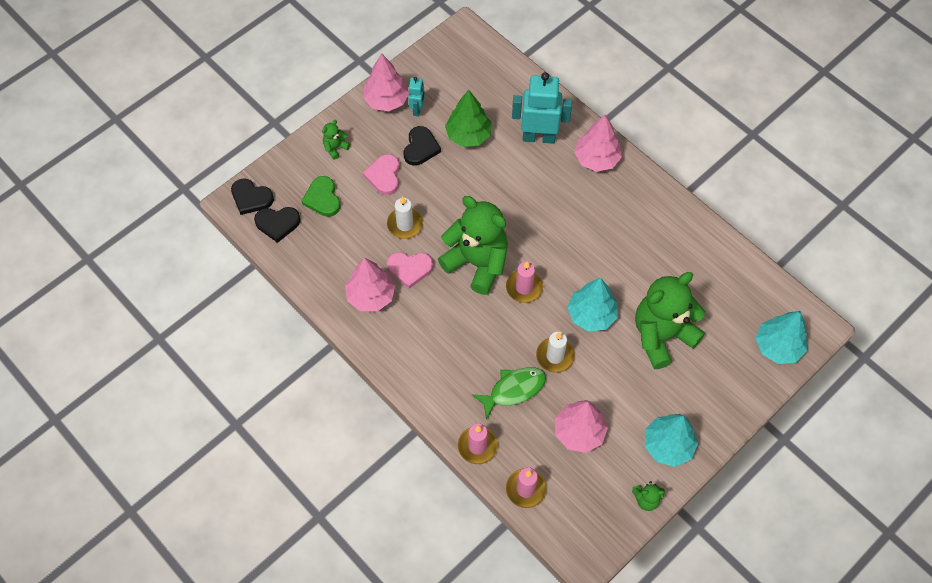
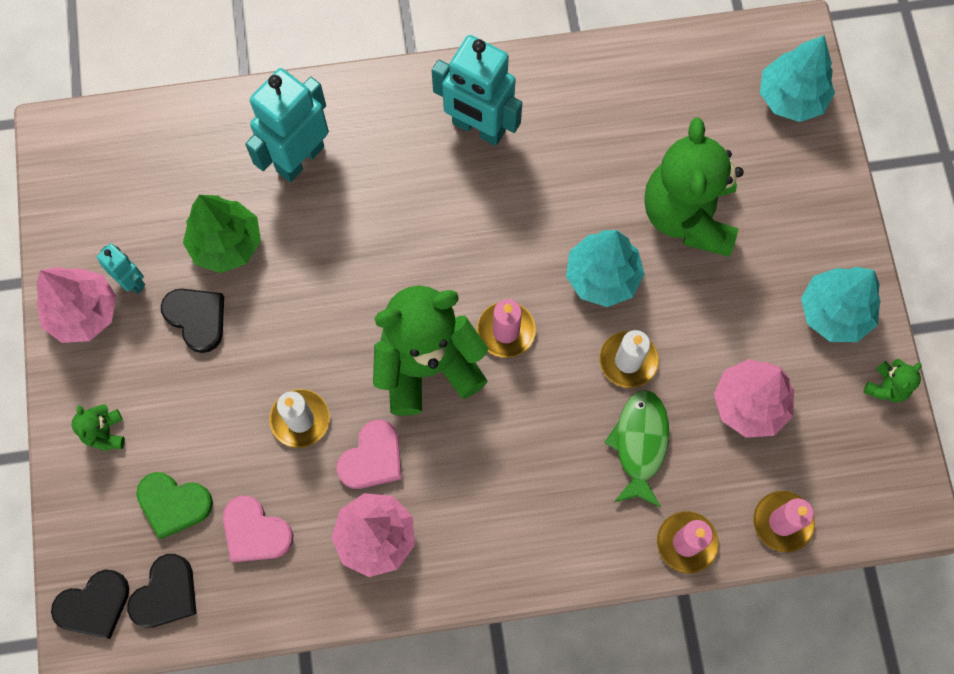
camera: 55 degrees left, 10 degrees up
(384, 176) = (203, 396): pink heart -> pink heart (255, 532)
(596, 159) = (387, 112): pink tree -> none
(624, 205) = (478, 128): none -> turquoise robot

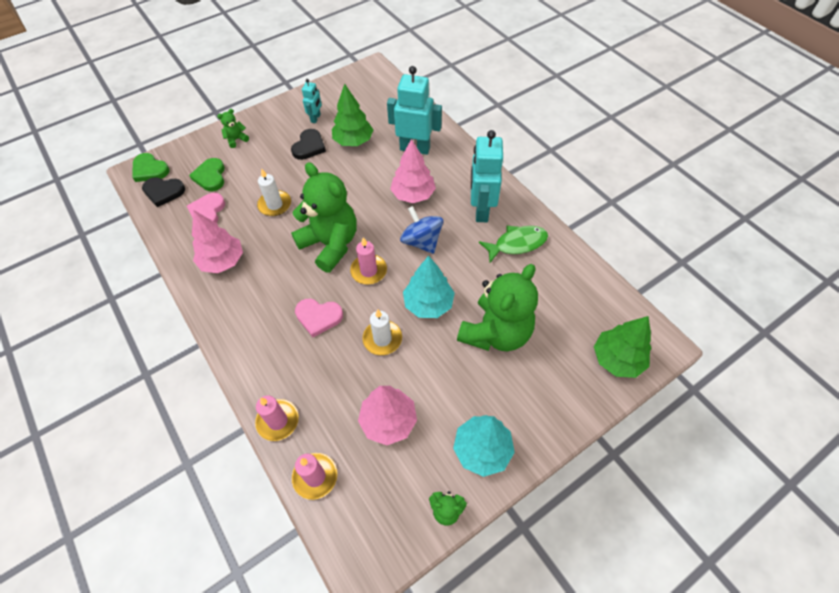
camera: 65 degrees right, 15 degrees down
(84, 313) = (292, 109): pink tree -> pink tree (413, 195)
(94, 605) = (150, 170): black heart -> green heart
(372, 458) = (266, 242): pink heart -> pink heart (318, 317)
(492, 235) = (422, 241): none -> blue spinning top
(640, 444) = (332, 367): green fish -> green fish (517, 244)
(688, 215) = (496, 332): green teddy bear -> green teddy bear turned 150 degrees clockwise
(791, 97) = (617, 359): turquoise tree -> green tree

